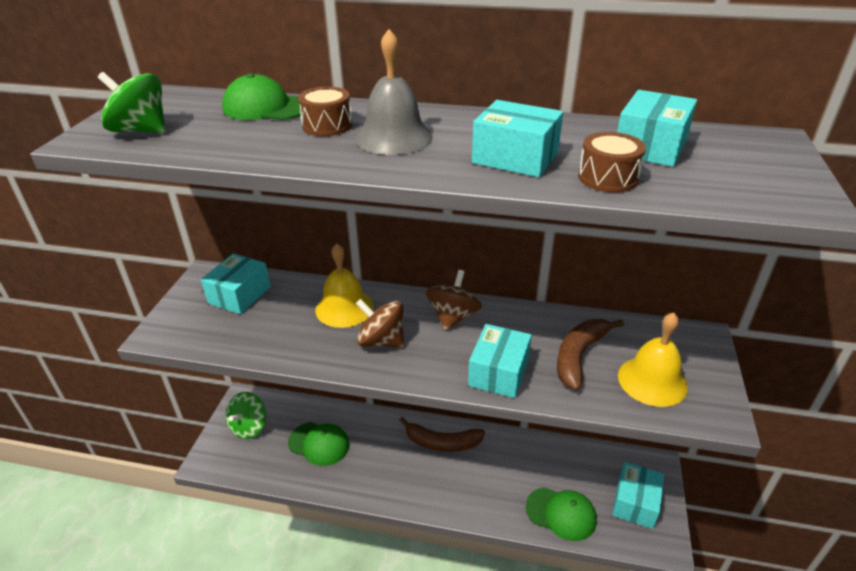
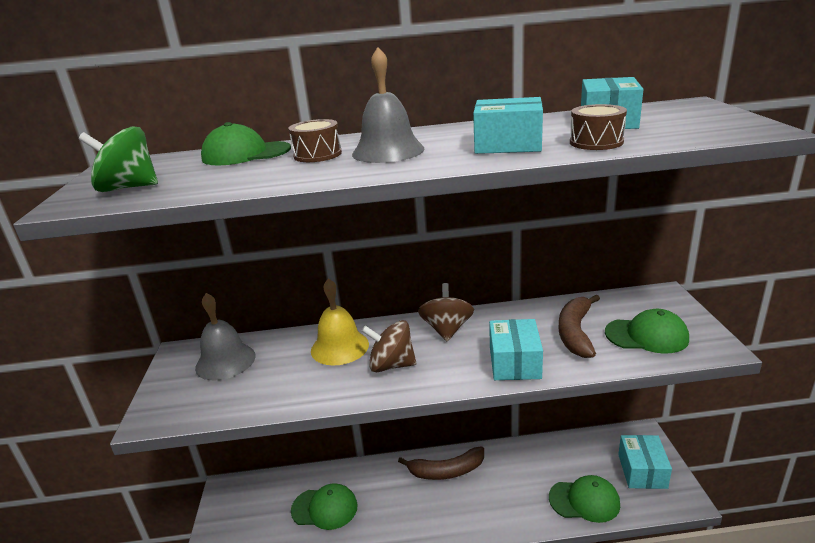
camera: 15 degrees left, 10 degrees down
(239, 295) = (225, 361): turquoise box -> grey bell
(249, 427) = (243, 514): green spinning top -> none
(652, 381) = (646, 335): yellow bell -> green cap

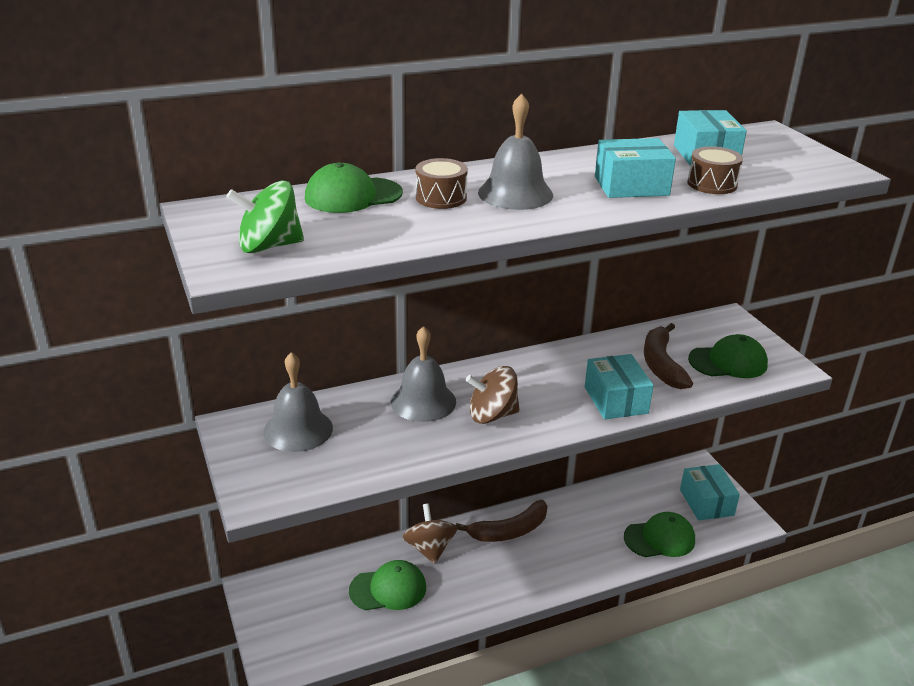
camera: 20 degrees left, 5 degrees up
(339, 347) = (423, 401): yellow bell -> grey bell
(447, 329) = (530, 372): brown spinning top -> brown spinning top (430, 549)

